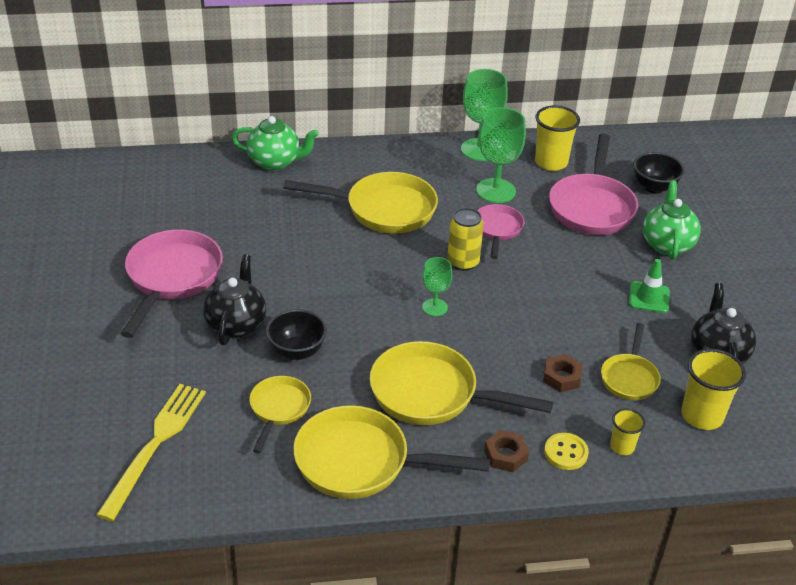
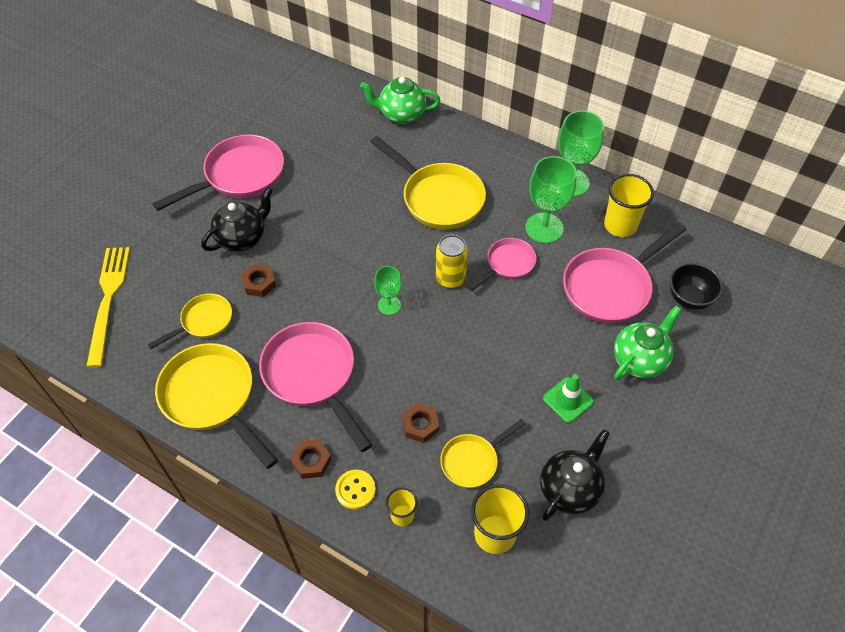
camera: 40 degrees right, 15 degrees up
(155, 445) = (108, 300): yellow fork -> yellow fork turned 60 degrees counterclockwise
(275, 162) = (401, 115): green teapot -> green teapot turned 135 degrees clockwise
(297, 351) = (259, 283): black bowl -> brown nut
(432, 394) = (313, 376): yellow pan -> pink pan

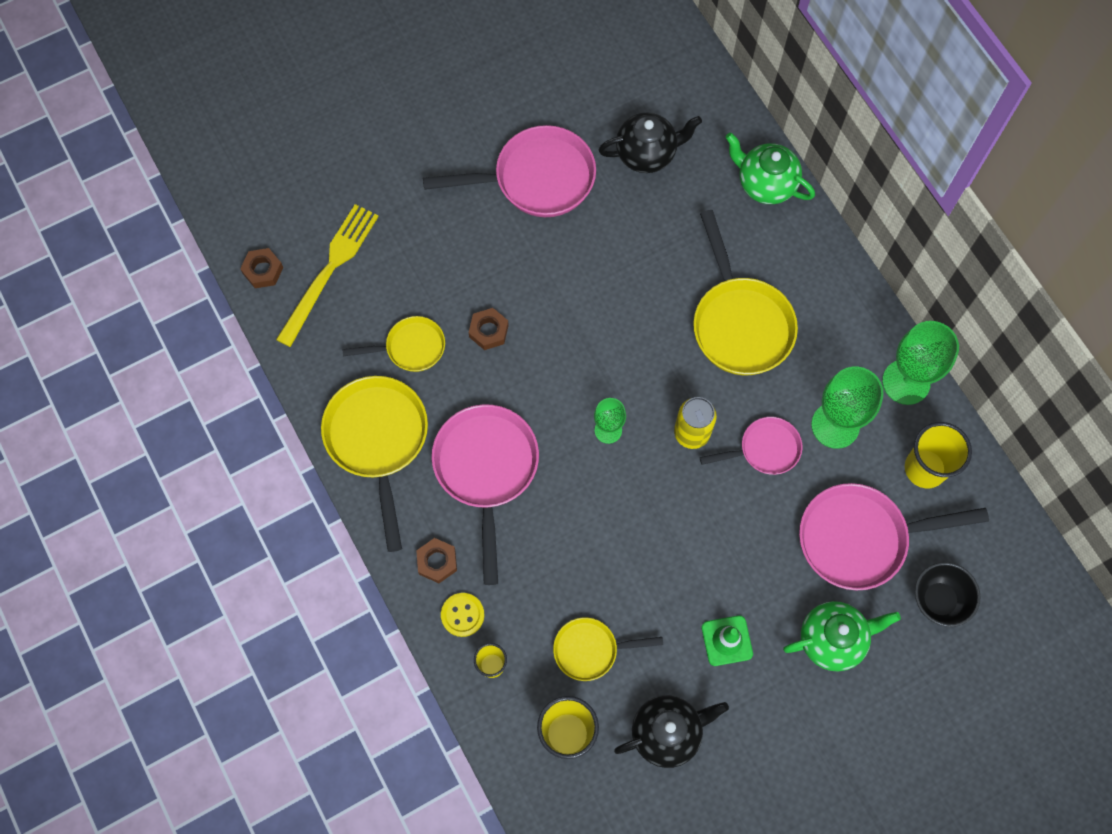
camera: 30 degrees right, 15 degrees up
(242, 238) = (500, 264): black teapot -> black teapot (647, 154)
(420, 425) = (562, 583): brown nut -> brown nut (263, 270)

